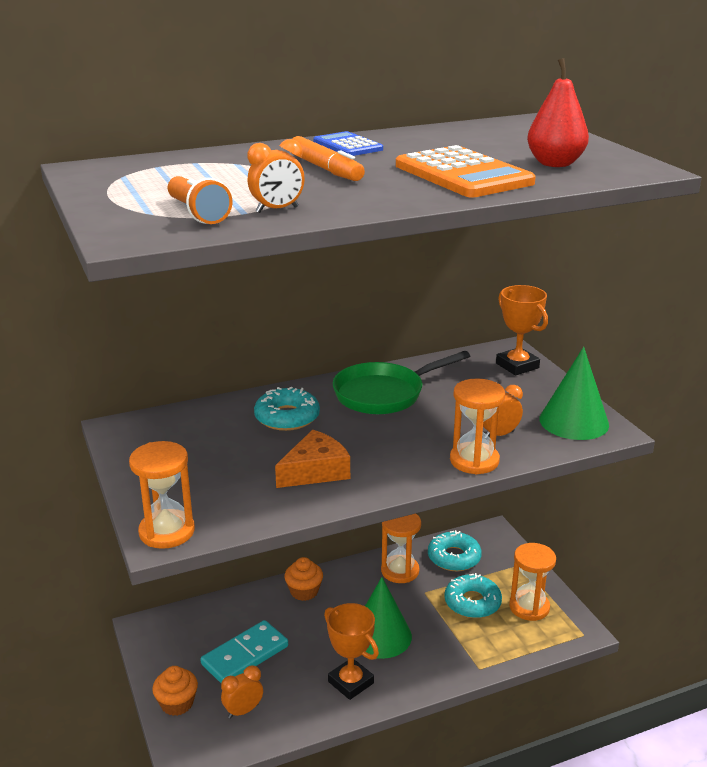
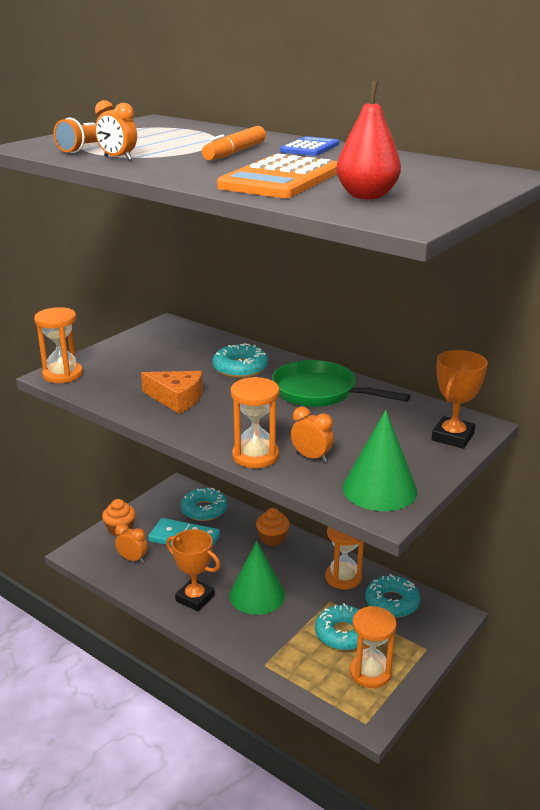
camera: 60 degrees right, 0 degrees up
(209, 622) = (204, 510): none -> turquoise donut
(350, 682) = (195, 598): orange trophy -> orange trophy turned 75 degrees counterclockwise

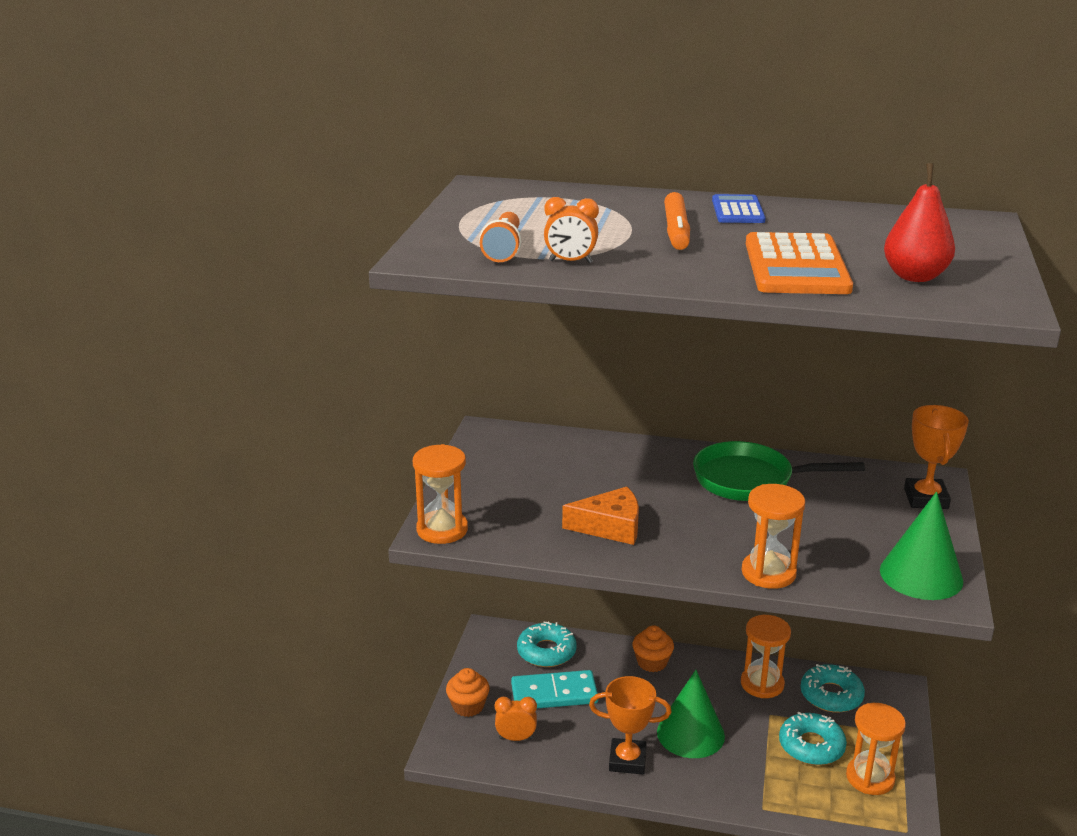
camera: 25 degrees left, 0 degrees up
(240, 368) = (635, 471): turquoise donut -> none
(311, 457) = (823, 558): orange clock -> none

